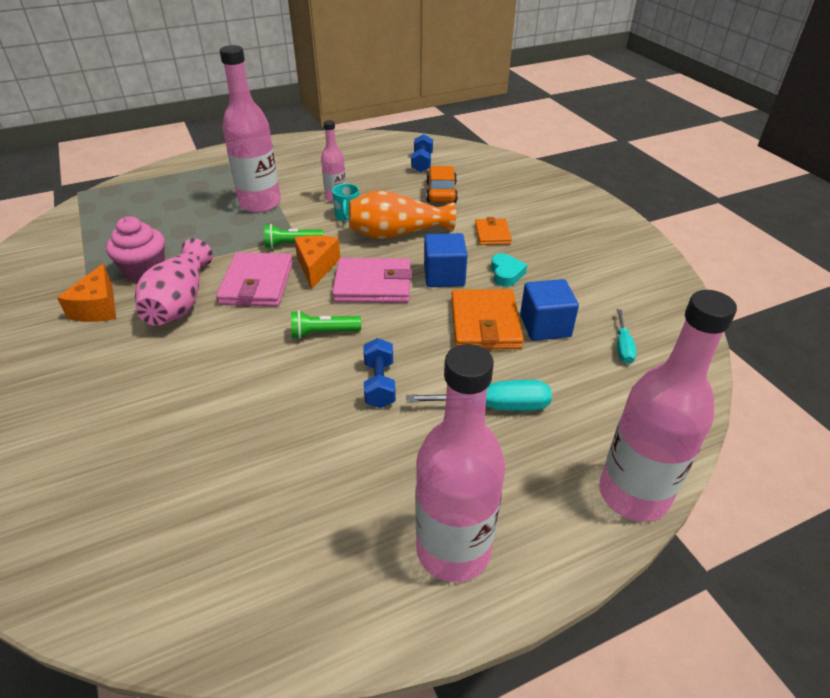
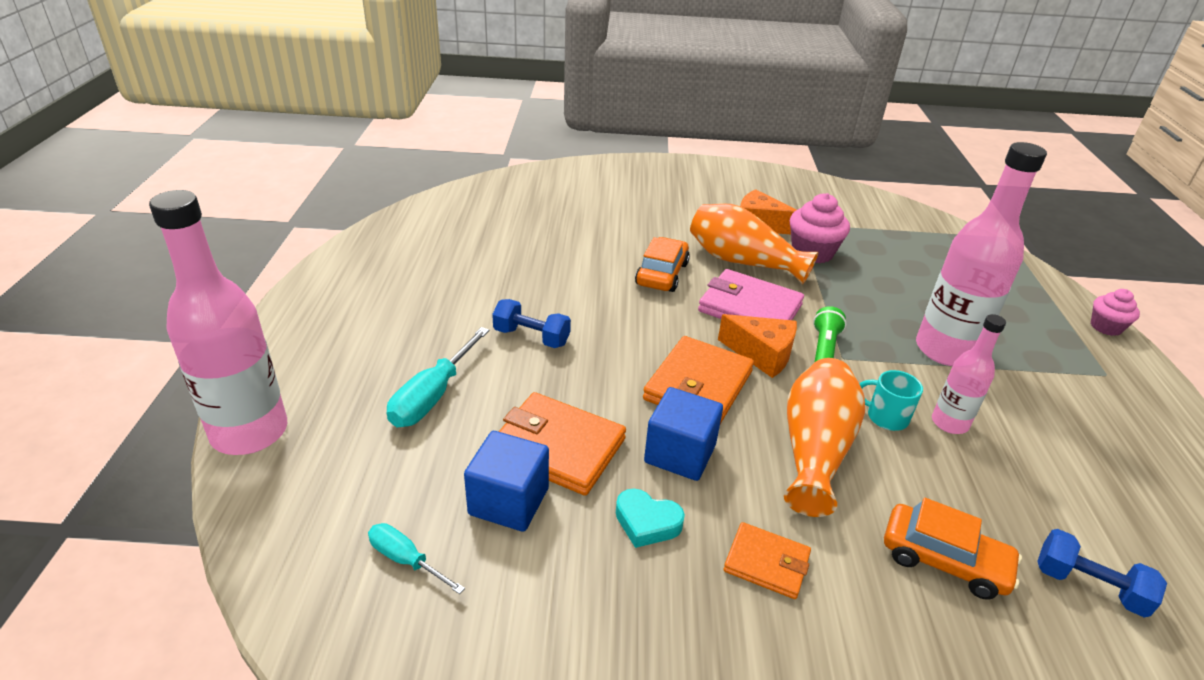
camera: 115 degrees right, 5 degrees down
(180, 302) = (743, 262): pink vase -> orange vase
(197, 158) = (1105, 327): none -> pink cupcake
(227, 341) = (662, 274): none -> orange car
(323, 333) = (633, 327): green flashlight -> none
(373, 284) = (698, 385): pink wallet -> orange wallet
(453, 549) = (336, 315): pink bottle -> none

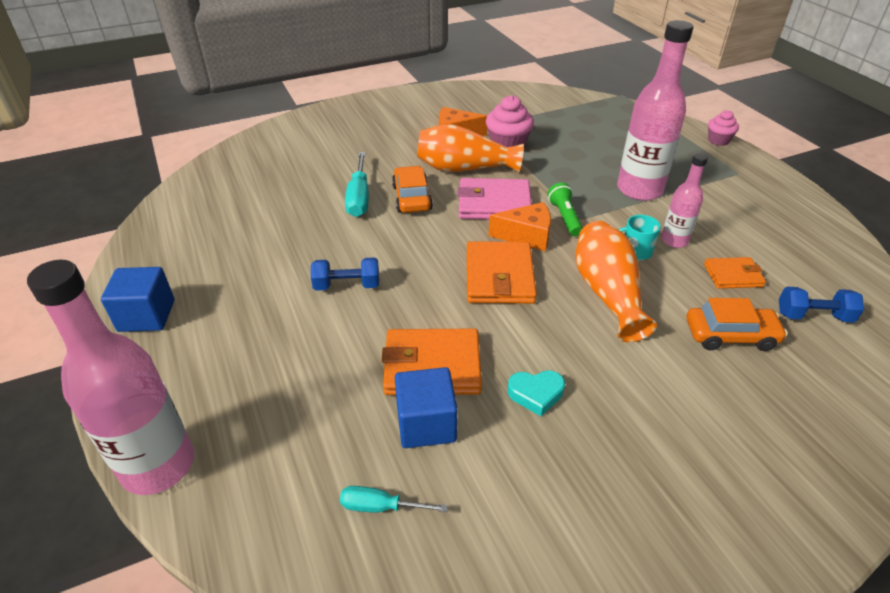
camera: 25 degrees left, 5 degrees up
(433, 395) = (301, 365): turquoise screwdriver -> turquoise screwdriver (359, 197)
(680, 454) = (522, 333): blue cube -> blue cube (146, 316)
(766, 563) = (631, 386): orange wallet -> orange wallet (733, 275)

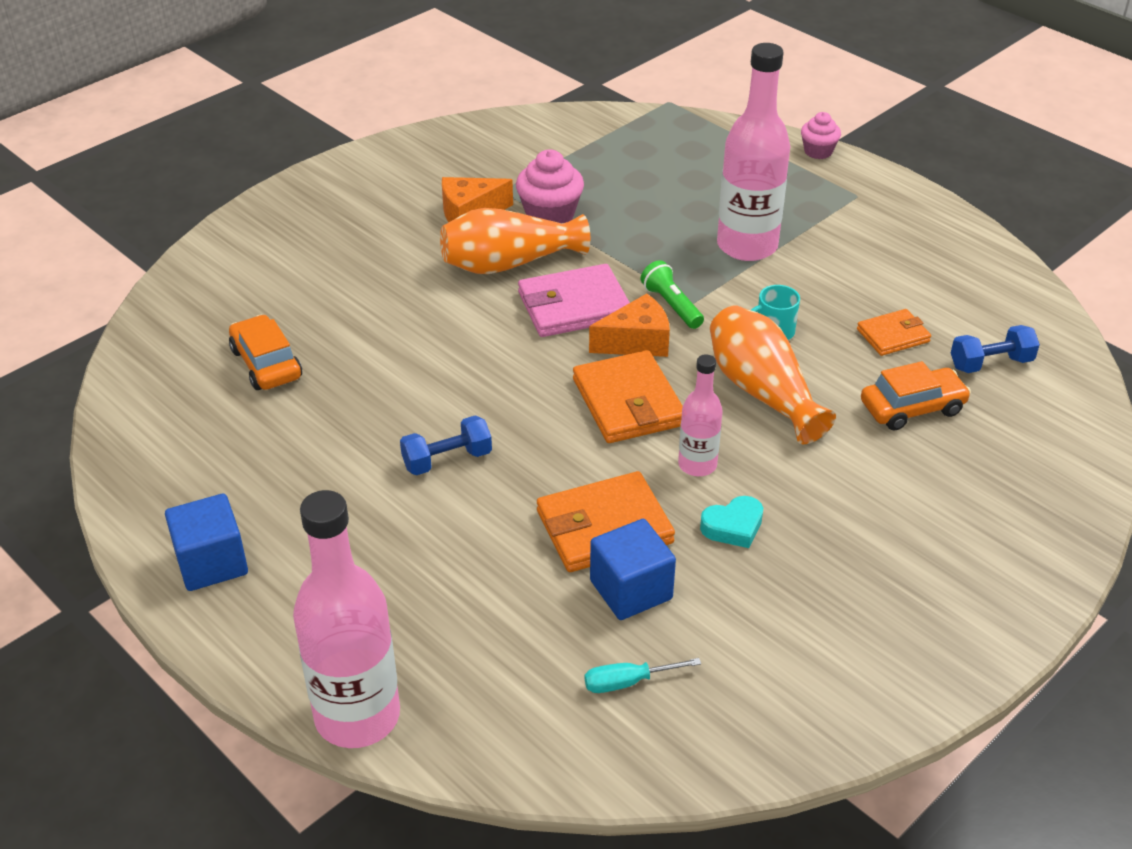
camera: 20 degrees left, 0 degrees up
(359, 197) = (389, 338): turquoise screwdriver -> none
(412, 198) = (462, 322): orange car -> orange car (266, 364)
(674, 240) = (813, 306): pink bottle -> pink bottle (697, 465)

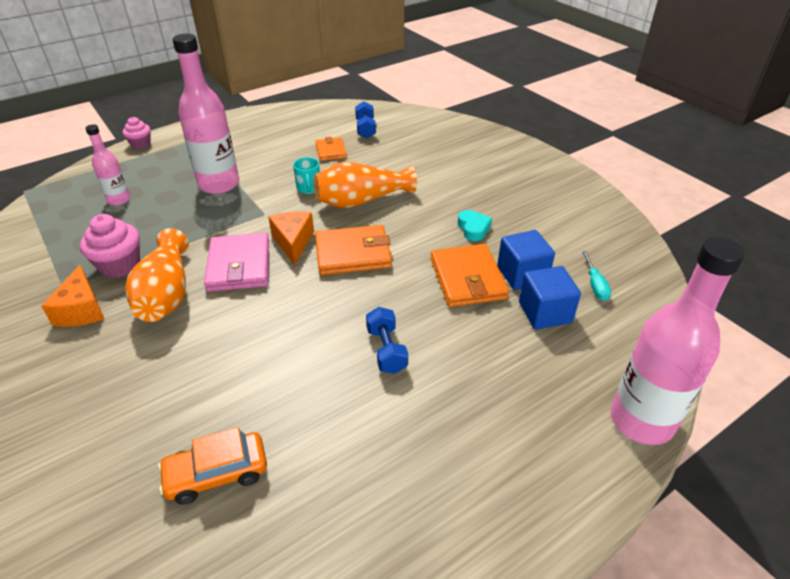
camera: 80 degrees left, 0 degrees up
(211, 563) = (483, 523): blue cube -> blue cube (545, 312)
(671, 305) = (263, 222): green flashlight -> none
(697, 465) = (419, 234): pink bottle -> pink bottle (119, 200)
(912, 408) = (392, 156): orange car -> none

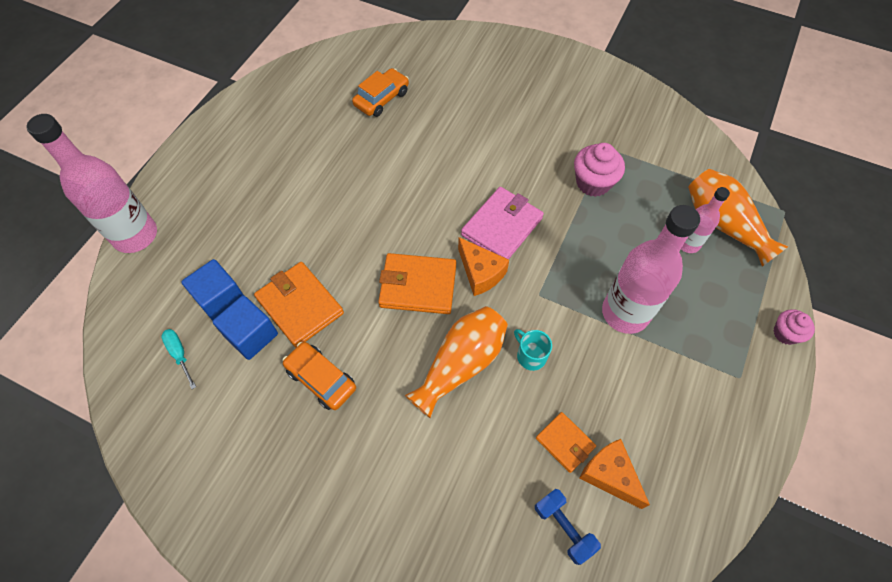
camera: 150 degrees right, 20 degrees up
(81, 310) = (570, 140): orange cheese -> orange cheese (609, 475)
(166, 294) = (528, 177): orange vase -> orange vase (723, 224)
(239, 265) = (502, 226): pink wallet -> pink wallet turned 75 degrees clockwise
(353, 253) = (418, 286): orange wallet -> orange wallet turned 45 degrees clockwise
(386, 350) = (332, 208): blue dumbbell -> none
(473, 228) = (321, 379): turquoise heart -> orange car

